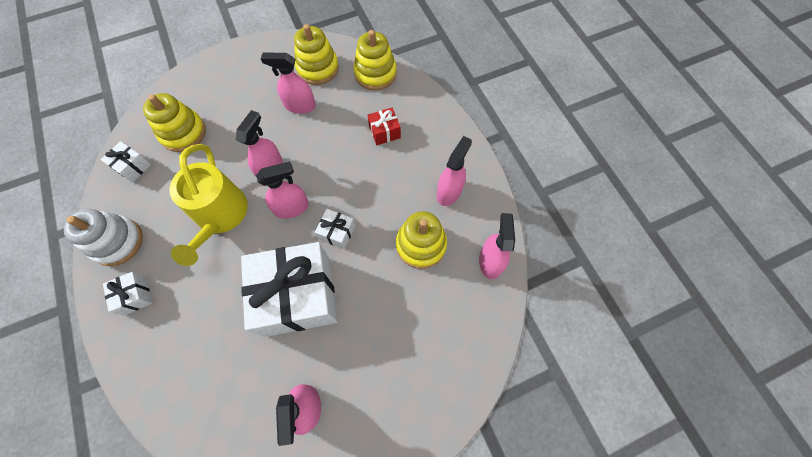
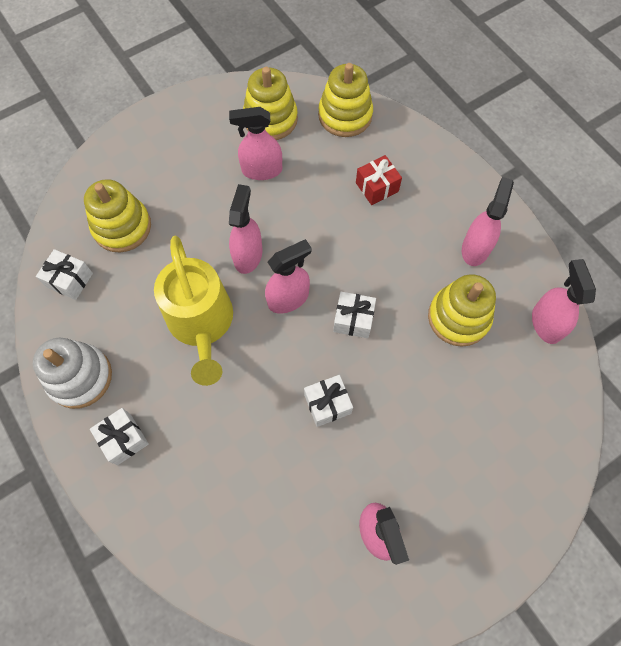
camera: 10 degrees left, 0 degrees up
(298, 296) = (327, 404): white gift -> white gift, size x0.42

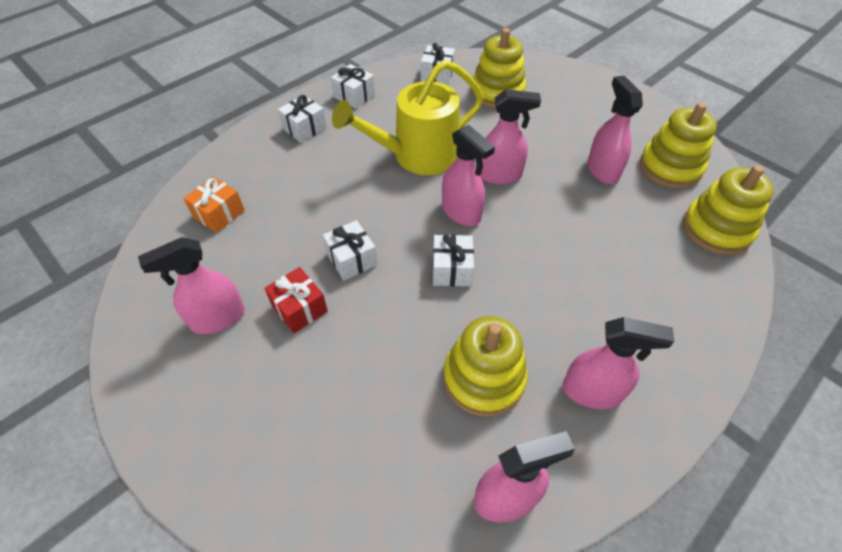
camera: 80 degrees right, 15 degrees down
(80, 377) = (354, 96): white stacking toy -> white gift
(241, 537) = (219, 214): none -> orange gift
(377, 187) = (632, 271): red gift -> red gift (299, 308)

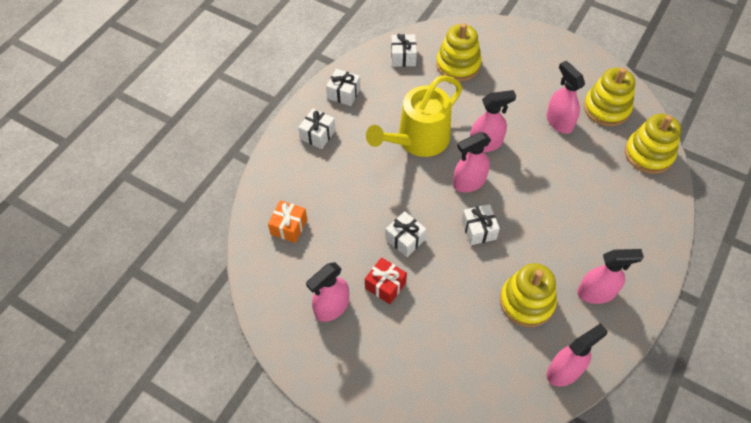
camera: 15 degrees left, 5 degrees up
(461, 212) = (469, 182): pink spray bottle -> pink spray bottle turned 120 degrees clockwise

